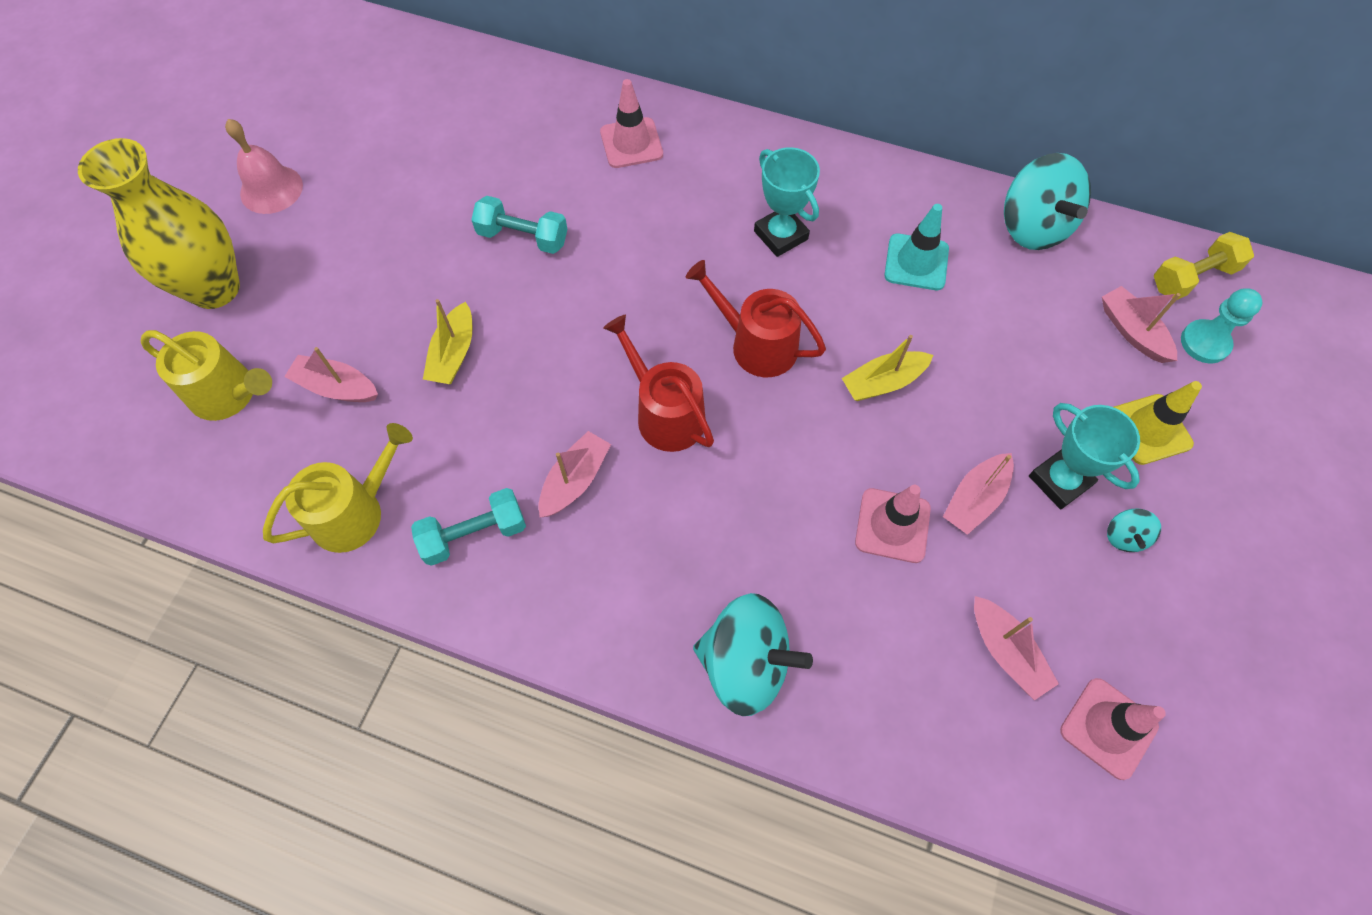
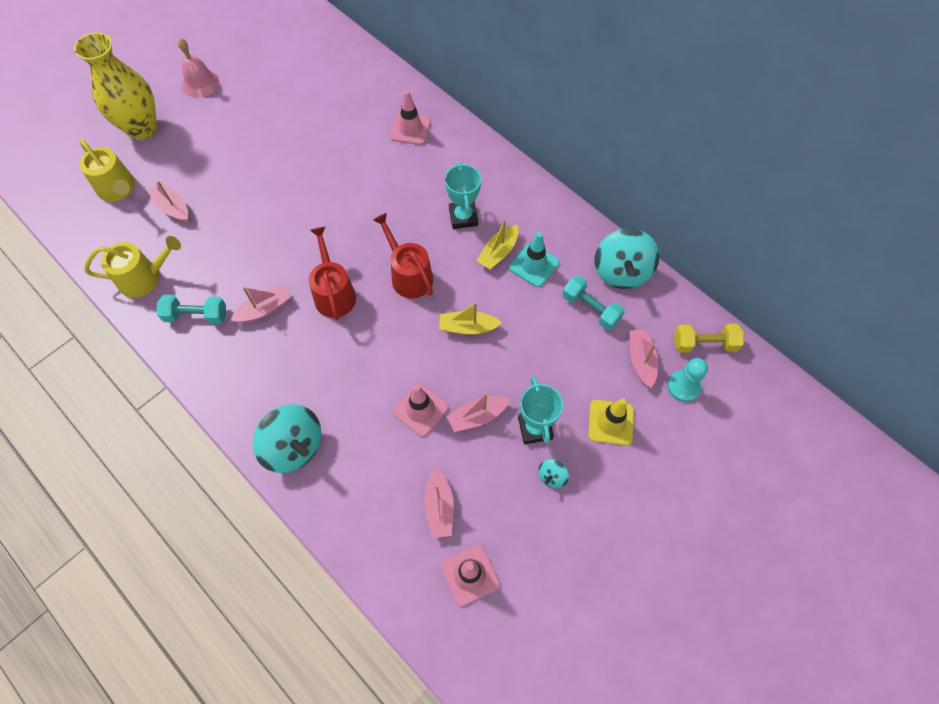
camera: 25 degrees right, 0 degrees up
(454, 353) = (242, 213): yellow boat -> yellow boat (498, 252)
(523, 237) = (317, 162): turquoise dumbbell -> turquoise dumbbell (590, 309)

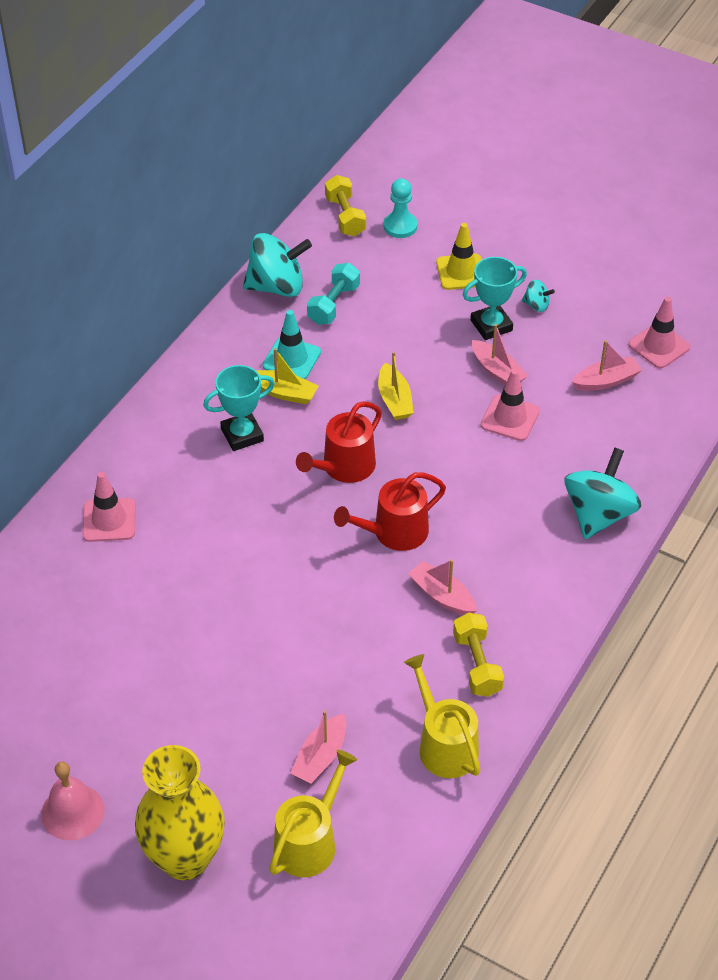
camera: 105 degrees left, 15 degrees down
(196, 315) = (477, 664): turquoise dumbbell -> yellow dumbbell
(641, 361) = (383, 259): pink boat -> none

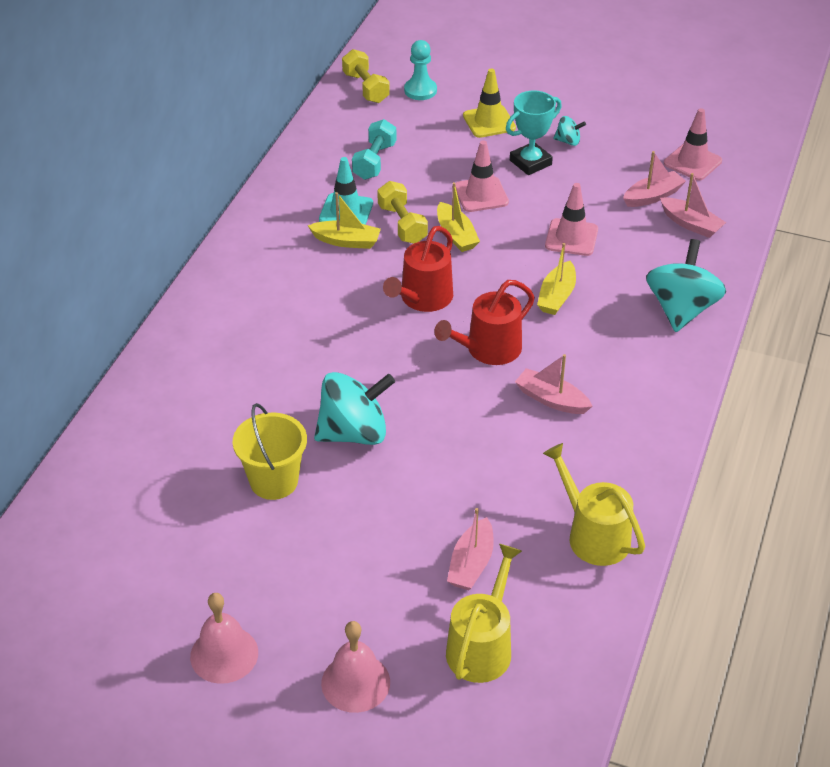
camera: 10 degrees left, 5 degrees down
(109, 520) = (198, 374): pink traffic cone -> pink traffic cone (481, 195)
(156, 644) = (274, 481): none -> yellow bucket
(185, 858) = (355, 682): yellow vase -> pink bell
(242, 435) = (314, 282): turquoise trophy -> none
(277, 286) = (315, 152): turquoise spinning top -> turquoise spinning top (354, 433)
(477, 482) = (557, 296): none -> yellow boat
(477, 664) = (604, 457): yellow dumbbell -> yellow dumbbell (402, 224)
(497, 371) = (547, 199): pink boat -> pink boat (690, 224)

